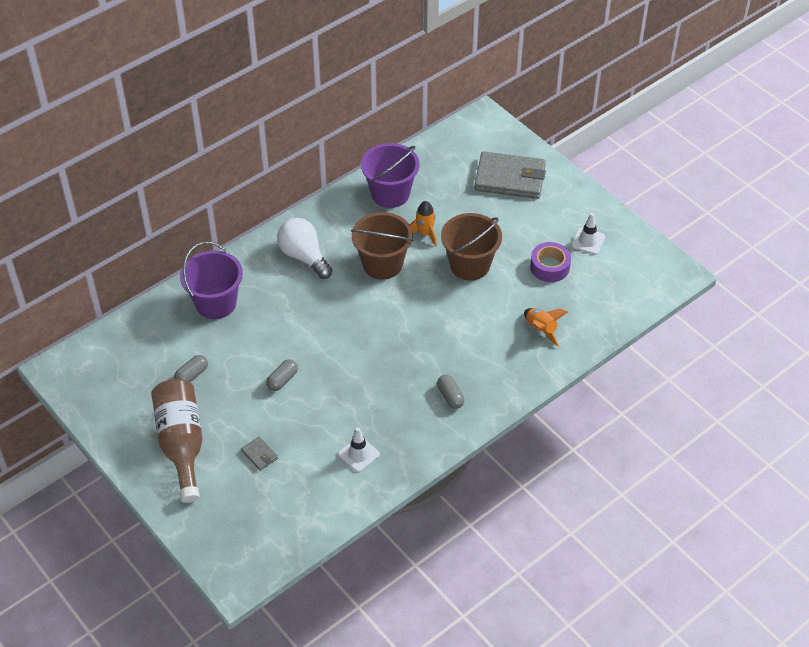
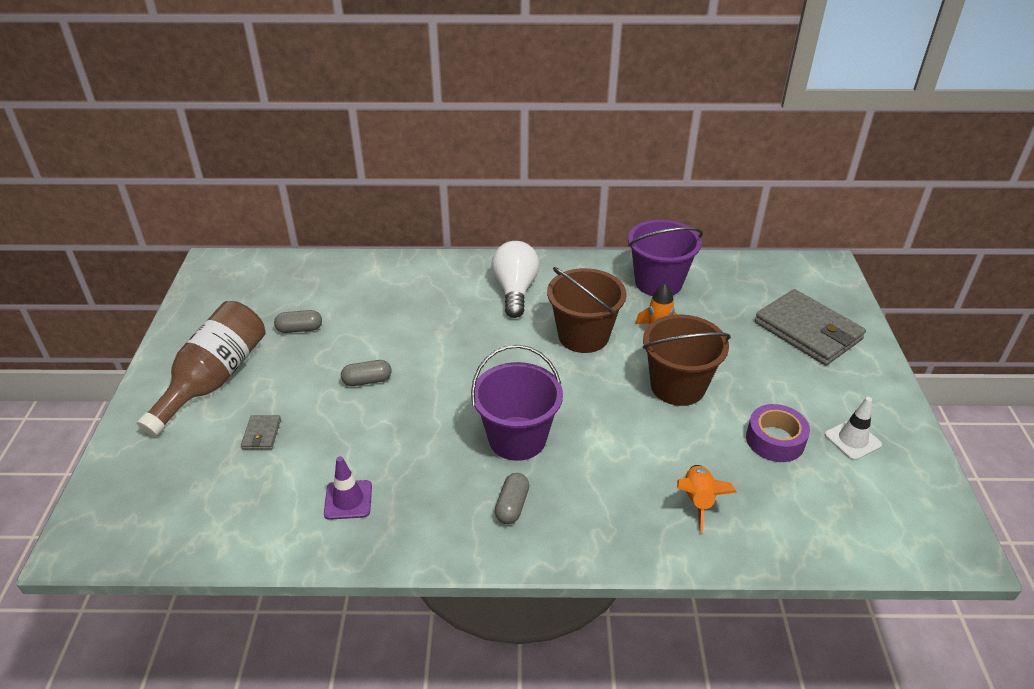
camera: 40 degrees right, 10 degrees down
(216, 303) = (393, 285): purple bucket -> purple bucket (517, 438)
(358, 454) = (348, 500): white traffic cone -> purple traffic cone

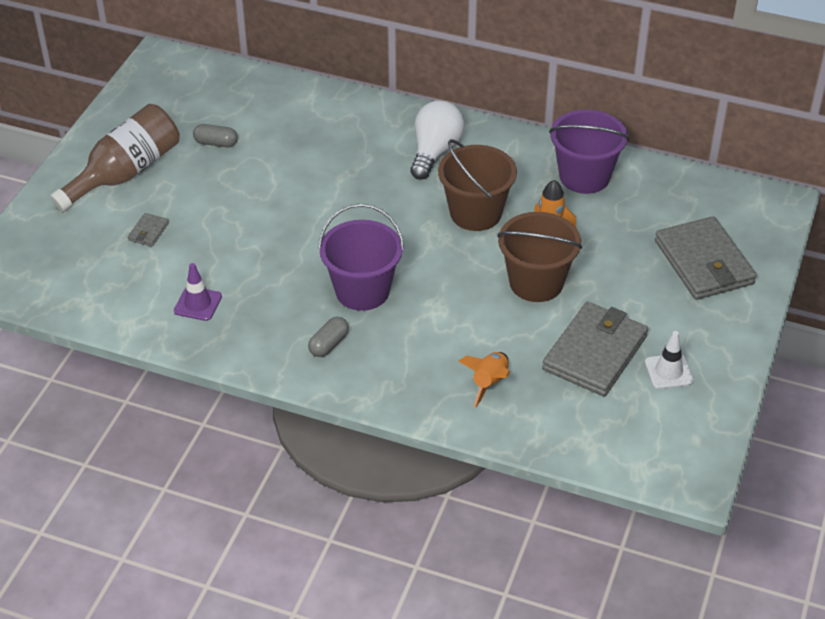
camera: 20 degrees right, 5 degrees up
(367, 381) = (256, 207): grey capsule -> none
(775, 440) = (595, 352): purple tape -> grey wallet

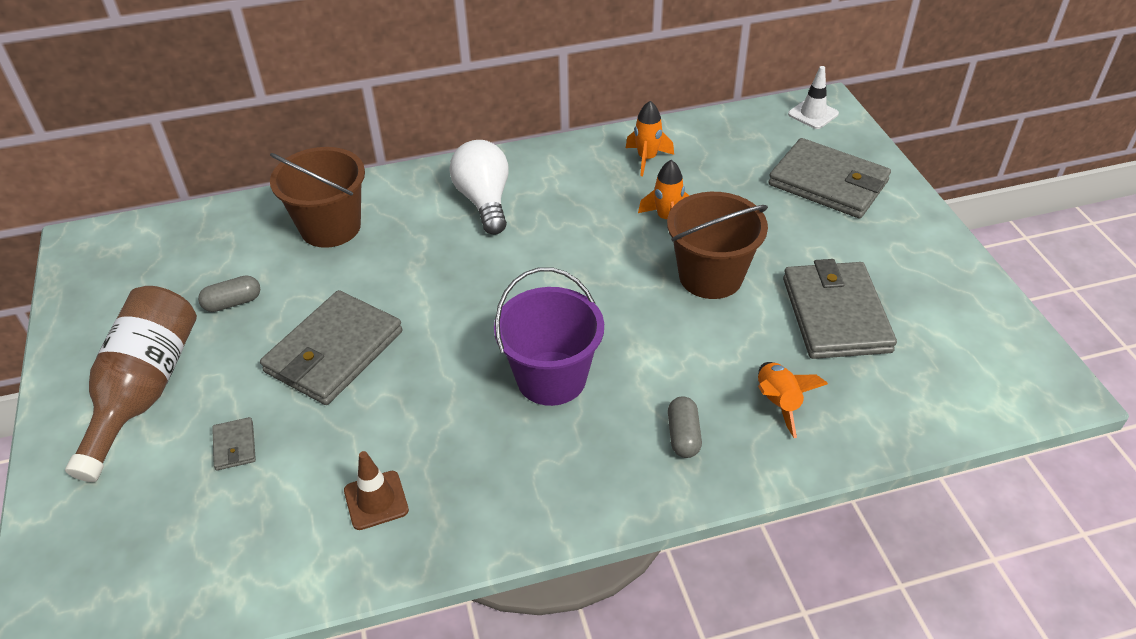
camera: 35 degrees left, 0 degrees up
(198, 304) = (376, 500): purple traffic cone -> brown traffic cone
(248, 205) = (334, 352): none -> grey wallet
(329, 344) = (574, 459): grey capsule -> grey capsule (683, 435)
(475, 213) = (584, 239): brown bucket -> brown bucket (330, 227)
(584, 176) = (647, 159): purple bucket -> orange rocket
(668, 371) = (915, 296): white traffic cone -> white traffic cone (813, 114)

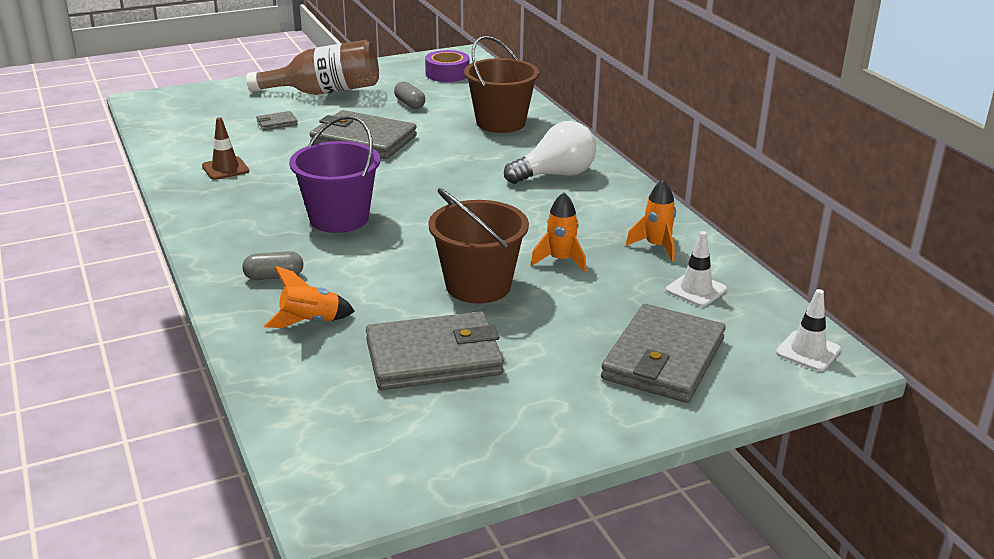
camera: 80 degrees right, 15 degrees down
(145, 261) = (447, 74): none -> purple tape
(723, 150) = (696, 290): none -> white traffic cone

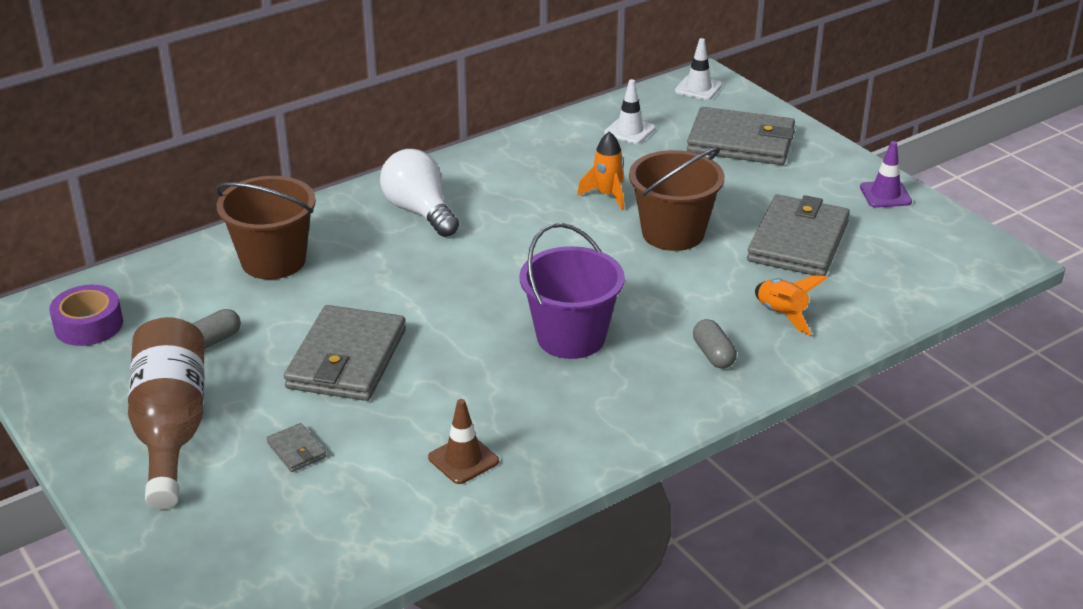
camera: 100 degrees left, 5 degrees up
(434, 357) = (798, 241): grey wallet -> grey wallet turned 45 degrees clockwise
(513, 445) = (885, 195): none -> purple traffic cone
(656, 246) = (560, 150): orange rocket -> none

